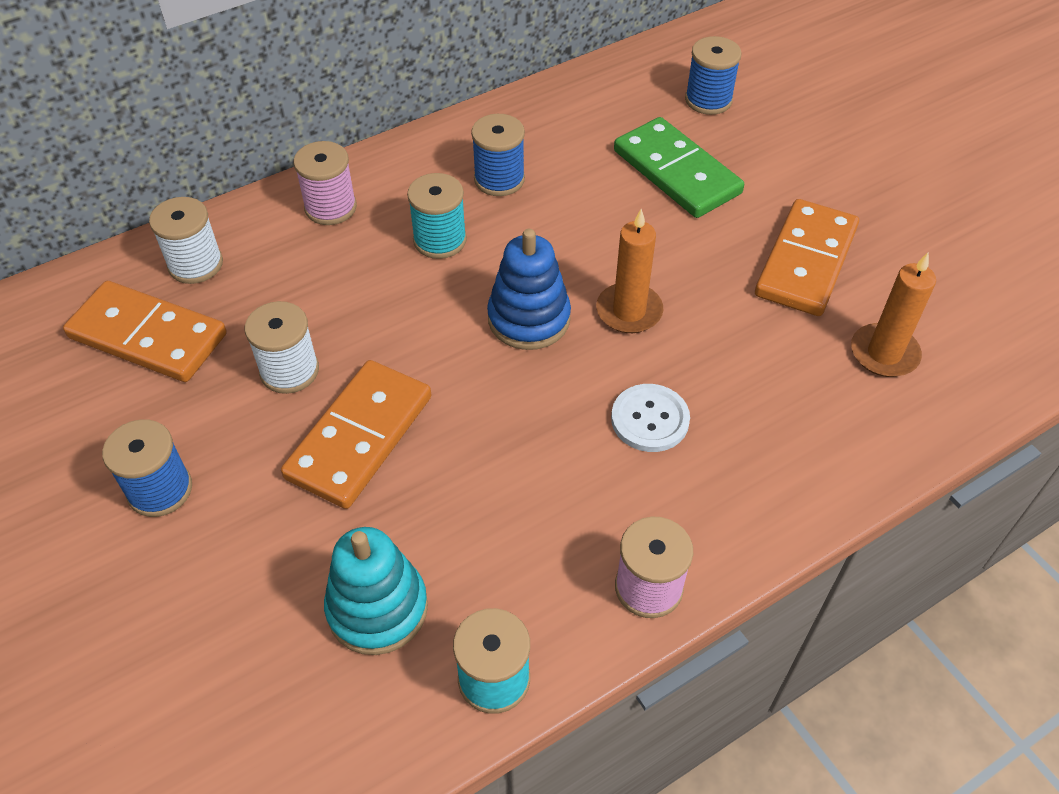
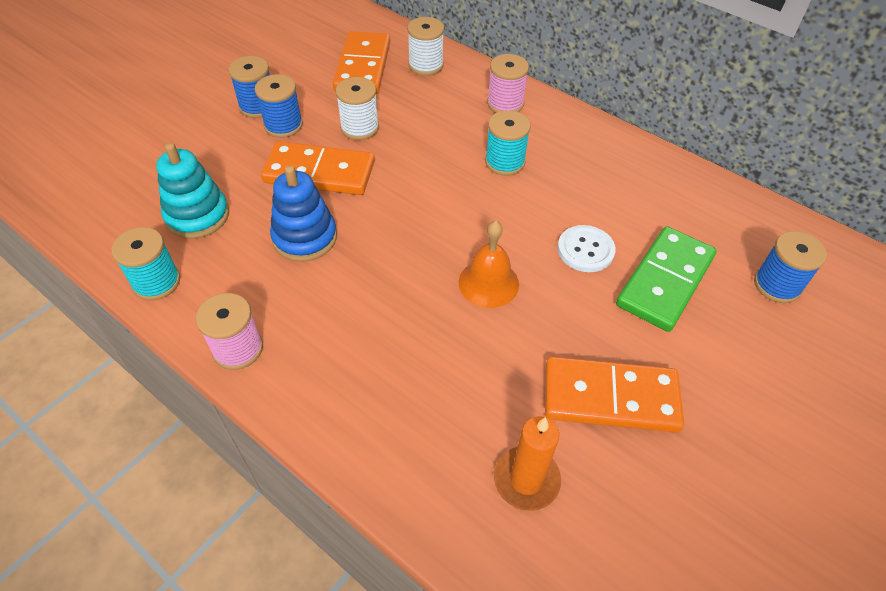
camera: 70 degrees right, 0 degrees up
(499, 179) = (584, 176): blue spool -> blue spool (283, 125)
(529, 319) = (453, 227): blue stacking toy -> blue stacking toy (305, 237)
(629, 311) = (488, 283): orange candle -> orange bell
(650, 419) = (386, 318): white button -> white button (585, 250)

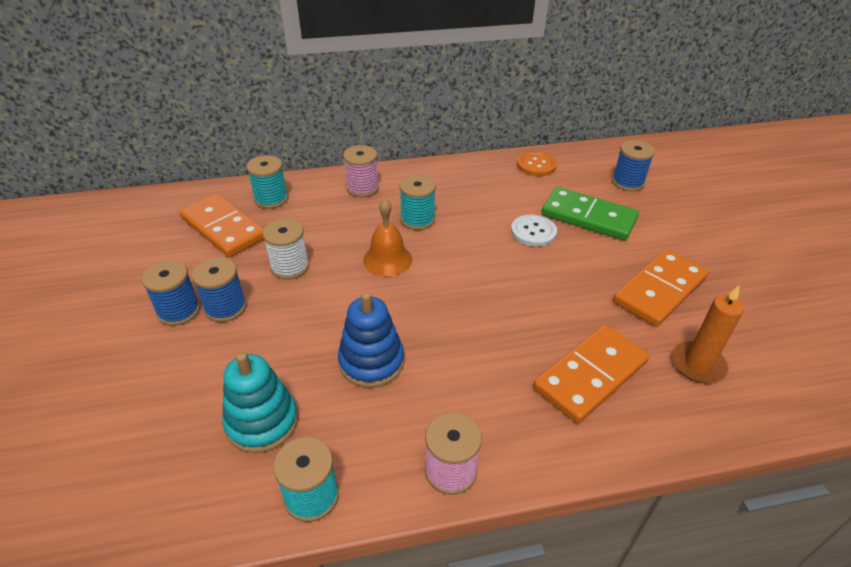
camera: 50 degrees left, 10 degrees down
(319, 172) = (309, 315): orange domino -> orange domino (590, 376)
(426, 65) = (271, 199): white spool -> turquoise spool
(488, 283) = (519, 289): orange bell -> orange bell (387, 259)
(665, 281) = (588, 217): green domino -> green domino turned 45 degrees counterclockwise
(703, 195) = (536, 165): none -> orange button

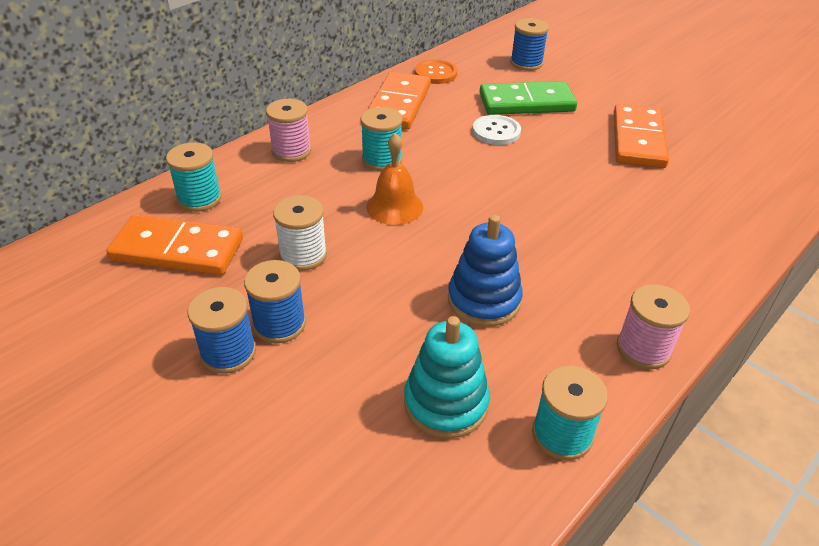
camera: 35 degrees left, 0 degrees up
(590, 376) = (660, 225): orange domino -> orange domino (399, 104)
(698, 364) = (717, 183): orange candle -> none

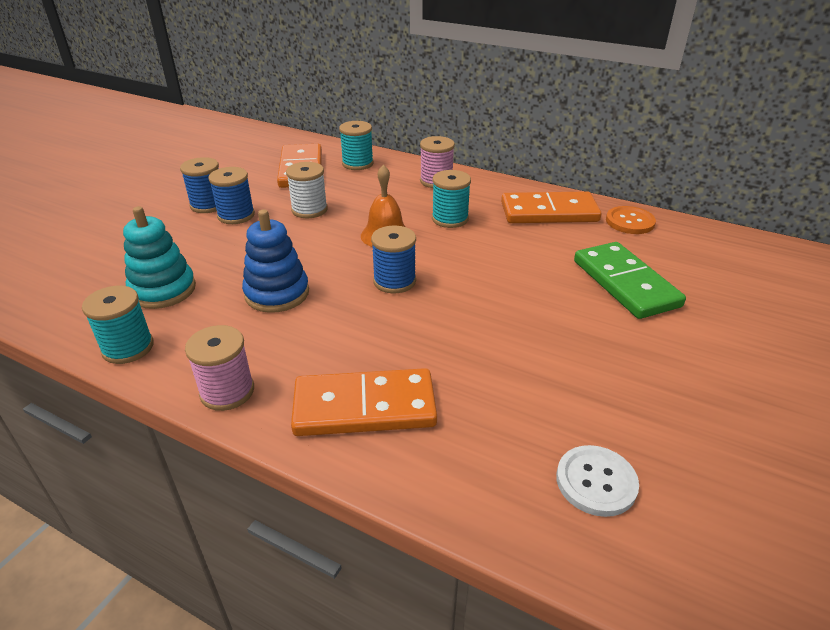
camera: 75 degrees right, 5 degrees down
(496, 131) = (545, 270): white button -> white button (596, 482)
(526, 63) = (721, 274): blue spool -> blue spool (394, 281)
(638, 140) = (615, 377): orange domino -> orange domino (364, 407)

